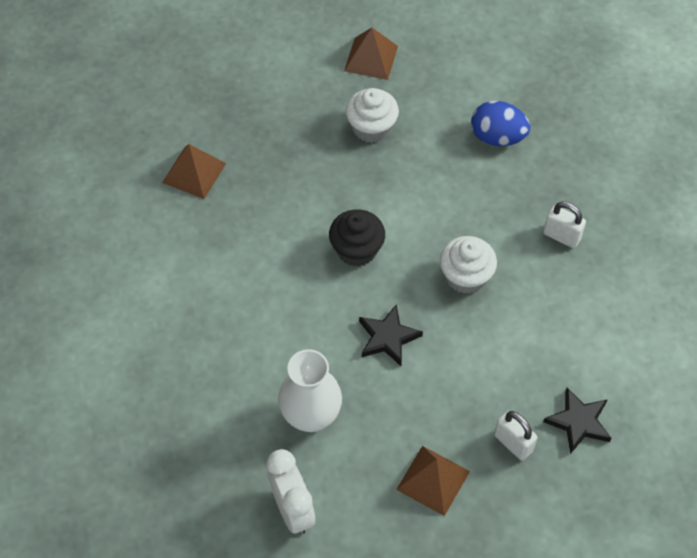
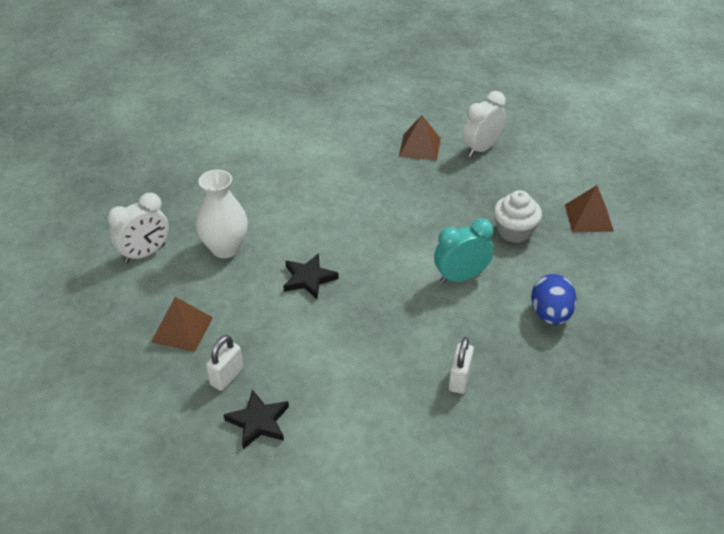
camera: 75 degrees right, 15 degrees down
(221, 114) = (481, 148): none -> white clock
(356, 250) = (386, 245): black cupcake -> none
(425, 195) = (461, 277): none -> turquoise clock
(465, 276) = (387, 317): white cupcake -> none

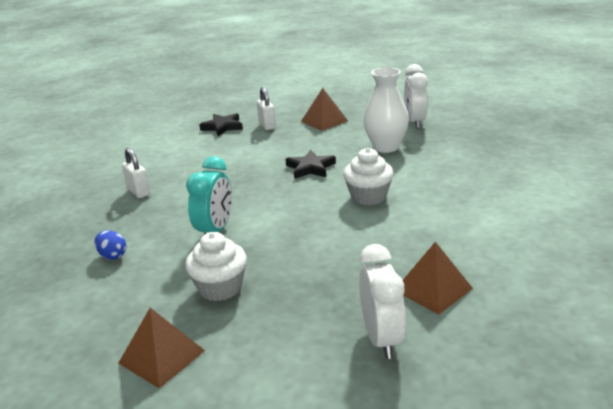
camera: 130 degrees right, 15 degrees down
(332, 218) = (368, 196): none -> white cupcake
(550, 314) = (113, 256): blue egg -> blue egg, size x0.60

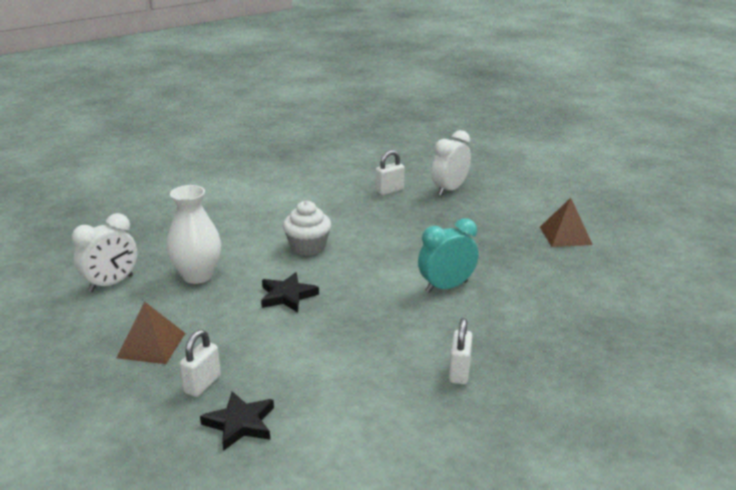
camera: 135 degrees left, 0 degrees up
(113, 256) = (544, 312): blue egg -> none
(220, 288) = (494, 249): white cupcake -> none
(433, 289) = (389, 191): brown pyramid -> white padlock

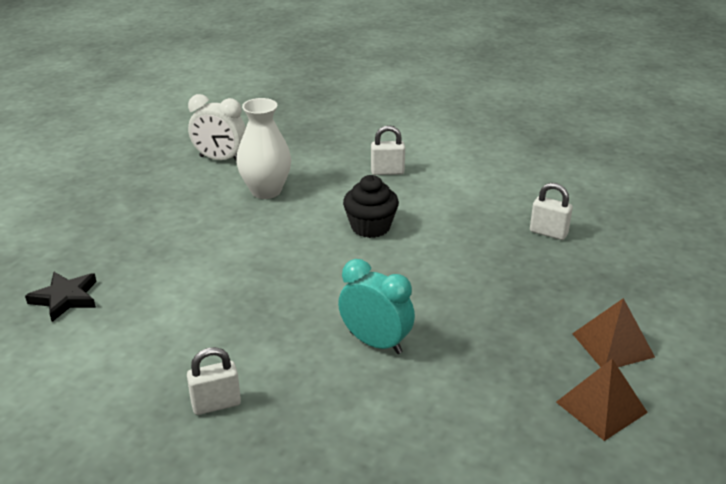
camera: 60 degrees right, 5 degrees up
(151, 345) = (147, 213): brown pyramid -> brown pyramid (613, 345)
(202, 384) = (108, 259): white padlock -> white padlock (387, 172)
(287, 296) = (272, 249): black star -> none
(308, 247) = (370, 227): white cupcake -> black cupcake
(449, 189) = (606, 273): white clock -> none

